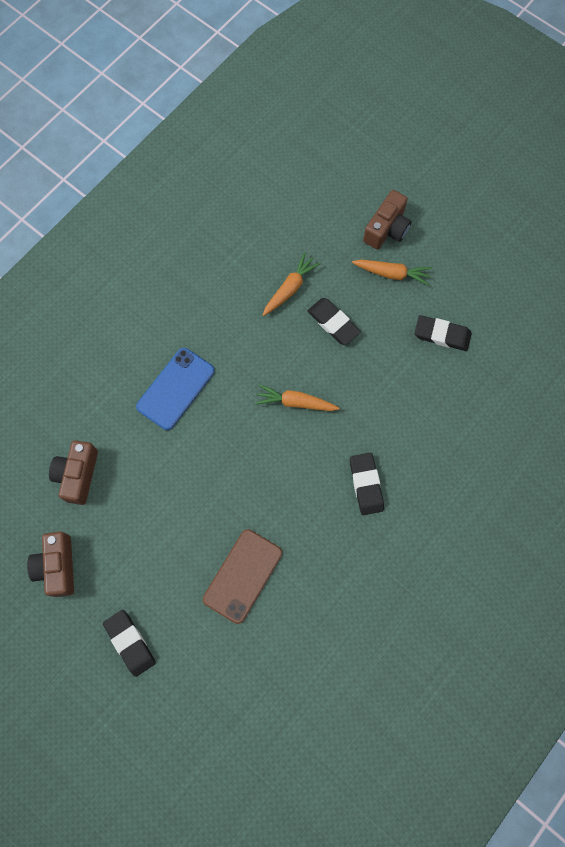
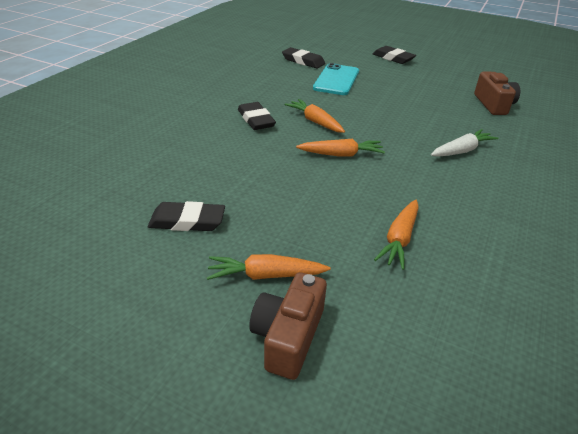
camera: 165 degrees right, 35 degrees down
(57, 566) = (465, 74): brown camera -> none
(175, 388) = (461, 151): blue phone -> white carrot
(243, 576) = (336, 80): brown phone -> turquoise phone
(302, 469) = (315, 122): none -> orange carrot
(333, 323) = (328, 214): black eraser -> black eraser (303, 61)

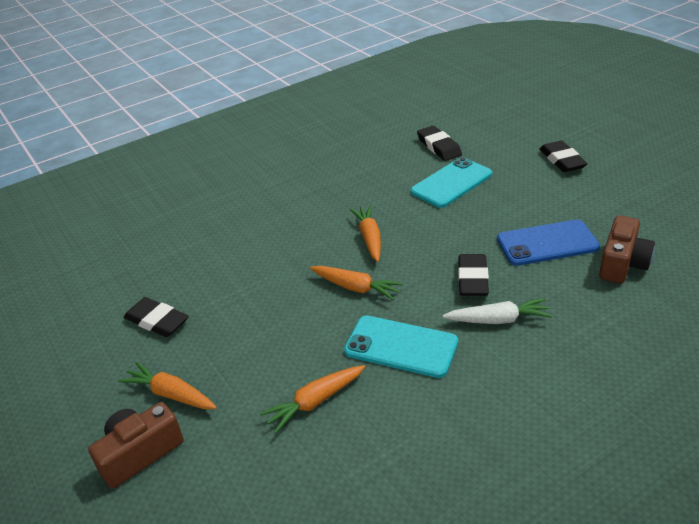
camera: 35 degrees right, 0 degrees up
(256, 120) = (311, 221): black eraser -> black eraser (472, 279)
(418, 183) = (401, 347): none -> turquoise phone
(438, 102) = (547, 243): none -> blue phone

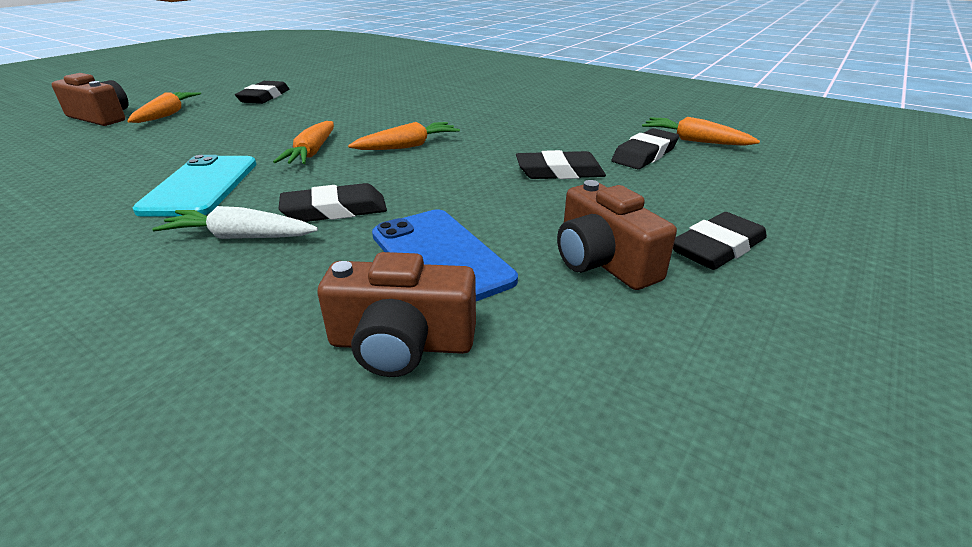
camera: 65 degrees right, 5 degrees down
(315, 402) = (128, 161): orange carrot -> orange carrot (694, 141)
(451, 183) = (559, 172): turquoise phone -> black eraser
(498, 320) = (240, 237): white carrot -> white carrot turned 120 degrees clockwise
(566, 194) = (603, 261): none -> brown camera

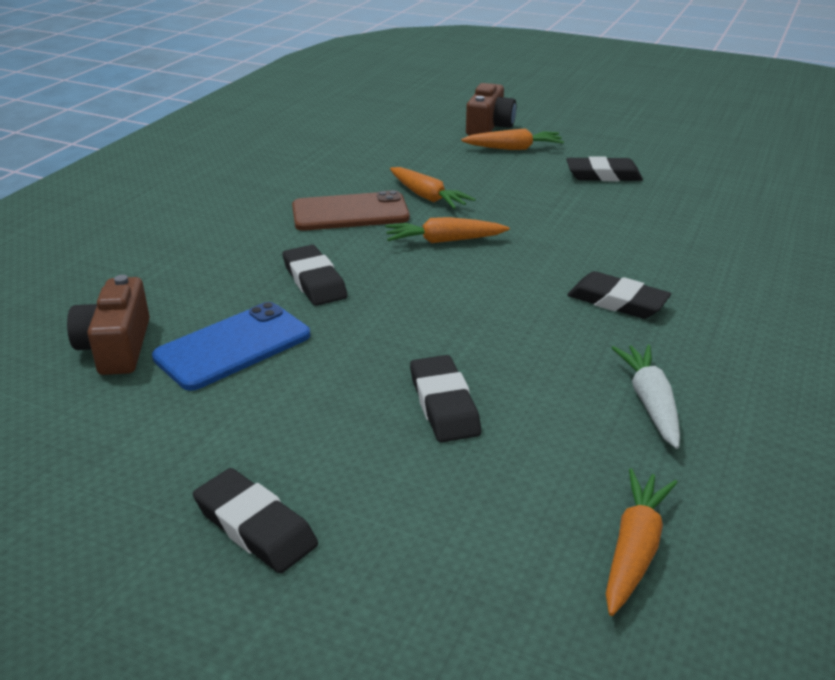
camera: 80 degrees right, 0 degrees up
(201, 186) = (350, 212): turquoise phone -> brown phone
(240, 237) = (262, 253): white carrot -> white carrot (650, 403)
(407, 146) = (485, 290): orange carrot -> orange carrot (427, 197)
(603, 261) = (225, 439): brown camera -> none
(645, 154) = (539, 484): black eraser -> black eraser (617, 301)

